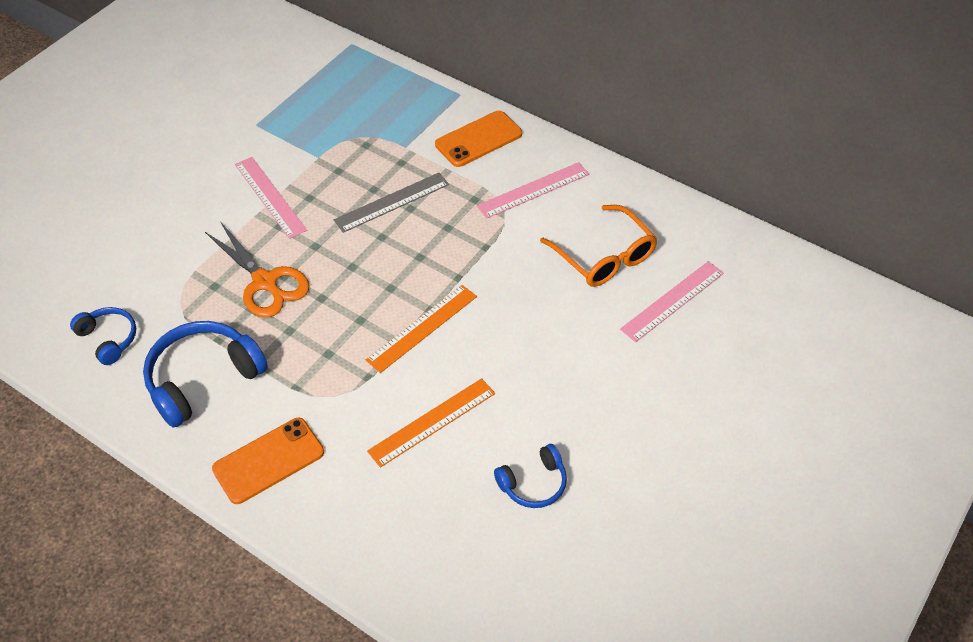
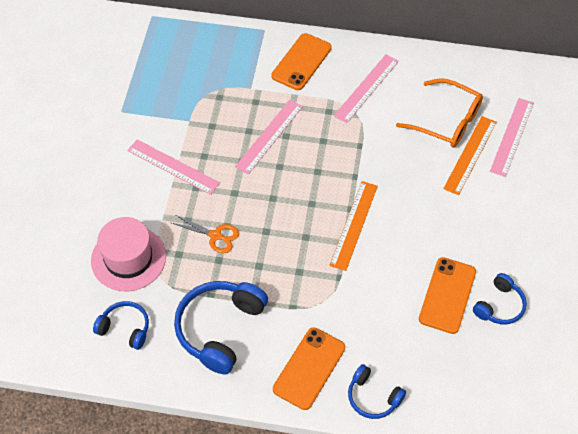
camera: 25 degrees left, 5 degrees up
(161, 270) = (128, 258): none -> pink hat
(265, 282) = (215, 236): orange scissors -> orange scissors, size x0.61
(317, 523) = (373, 397): none -> blue headphones
(392, 202) = (269, 136): grey ruler -> pink ruler
(432, 422) = (405, 291): orange ruler -> orange ruler (470, 155)
(478, 446) = (447, 295): none -> orange phone

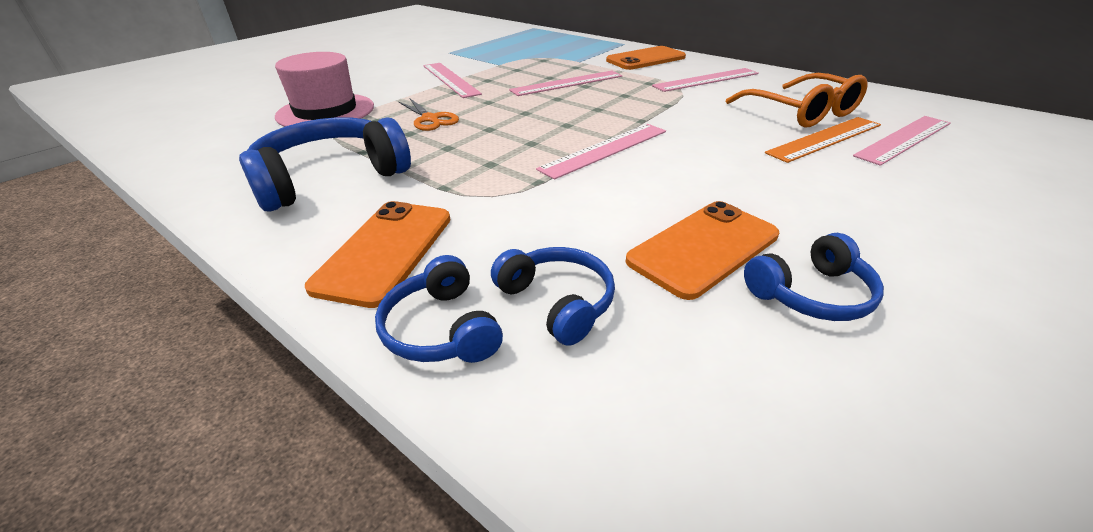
camera: 30 degrees right, 20 degrees down
(125, 328) = (240, 148): blue headphones -> blue headphones (557, 302)
(309, 368) = (385, 251): orange phone -> orange phone turned 45 degrees counterclockwise
(353, 225) = (605, 149): orange ruler -> pink ruler

